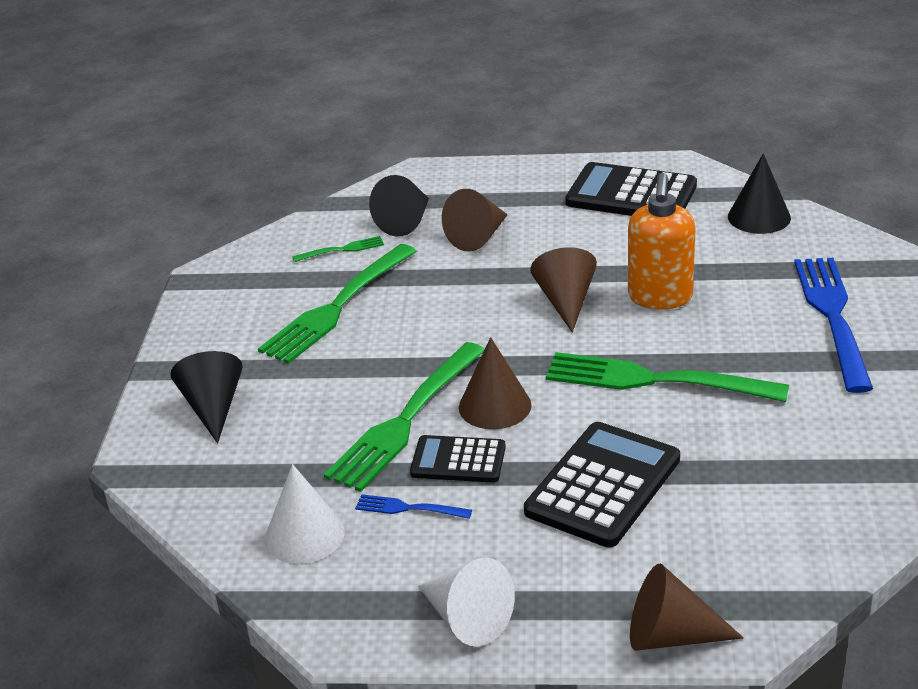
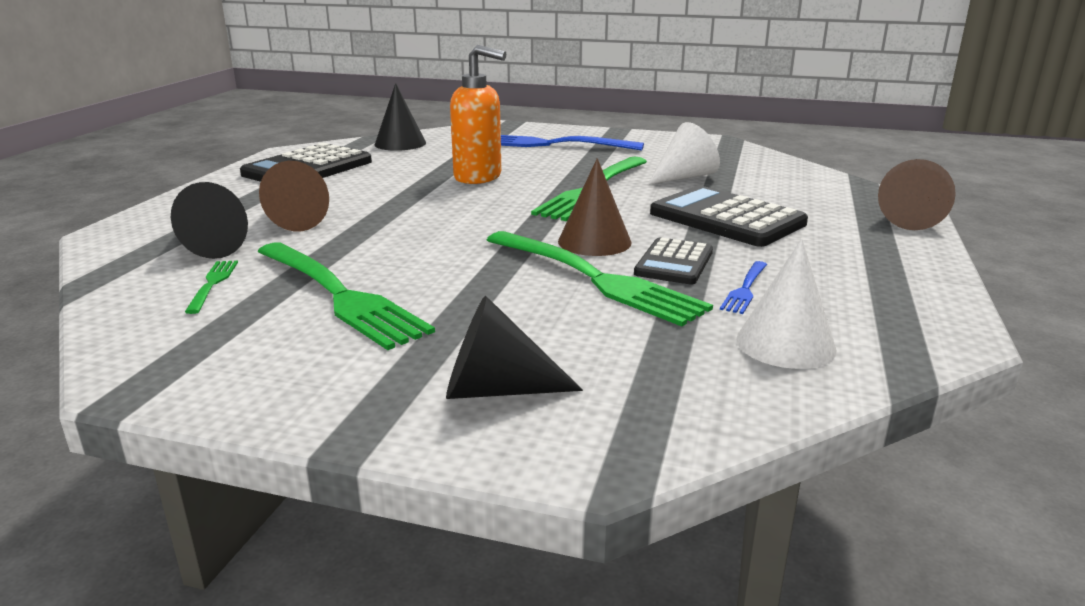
camera: 80 degrees left, 10 degrees down
(467, 618) = (907, 279): white cone -> white cone (684, 177)
(565, 301) = (450, 203): brown cone -> none

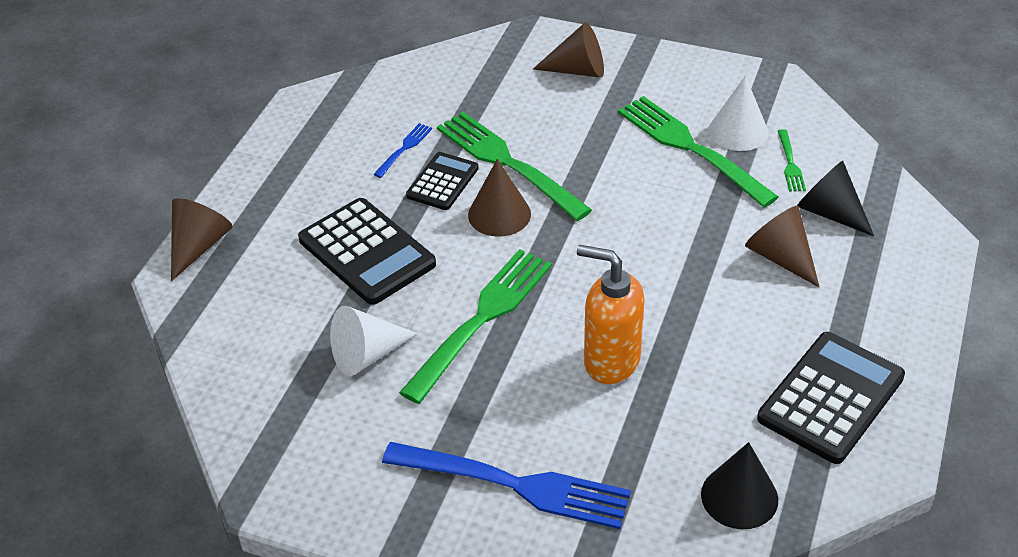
camera: 175 degrees left, 20 degrees up
(496, 390) = (578, 70): black cone -> brown cone
(785, 344) = (407, 98): white cone -> white cone (738, 131)

